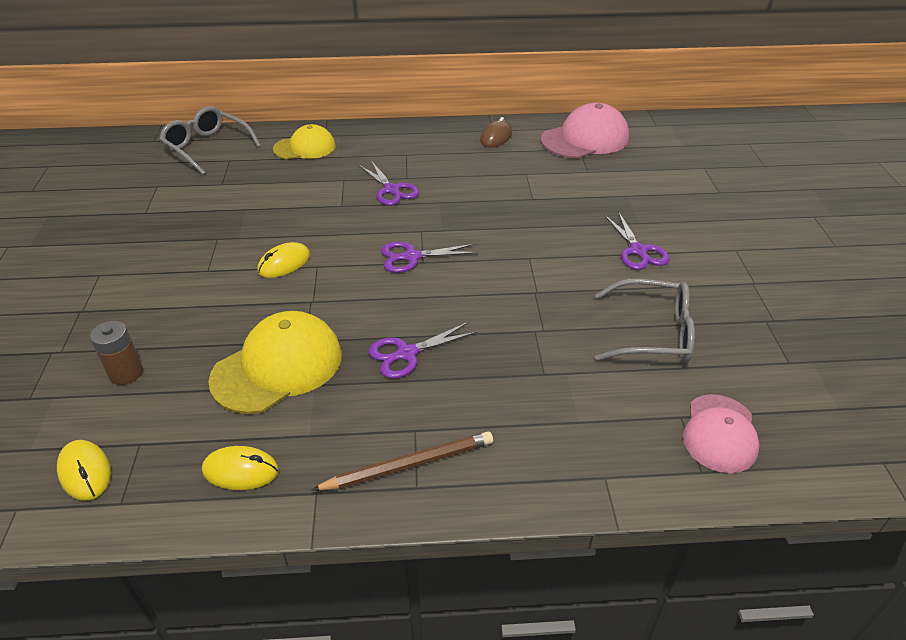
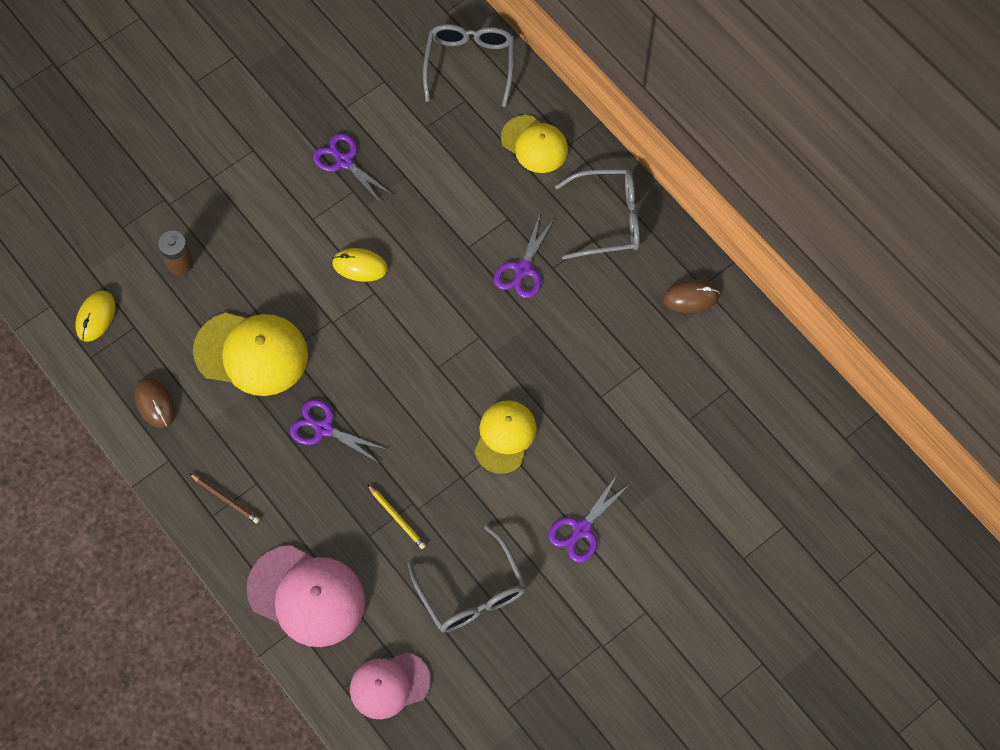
camera: 55 degrees right, 25 degrees up
(240, 471) = (155, 403): yellow mouse -> brown mouse
(400, 143) = (608, 219): none -> grey glasses
(408, 464) = (226, 499): brown pencil -> brown pencil, size x0.60
(411, 257) = (437, 354): purple scissors -> purple scissors (343, 161)
(521, 254) = (505, 437): none -> yellow cap
(541, 347) = (397, 517): none -> yellow pencil
(585, 139) = (755, 383): pink cap -> pink cap (306, 596)

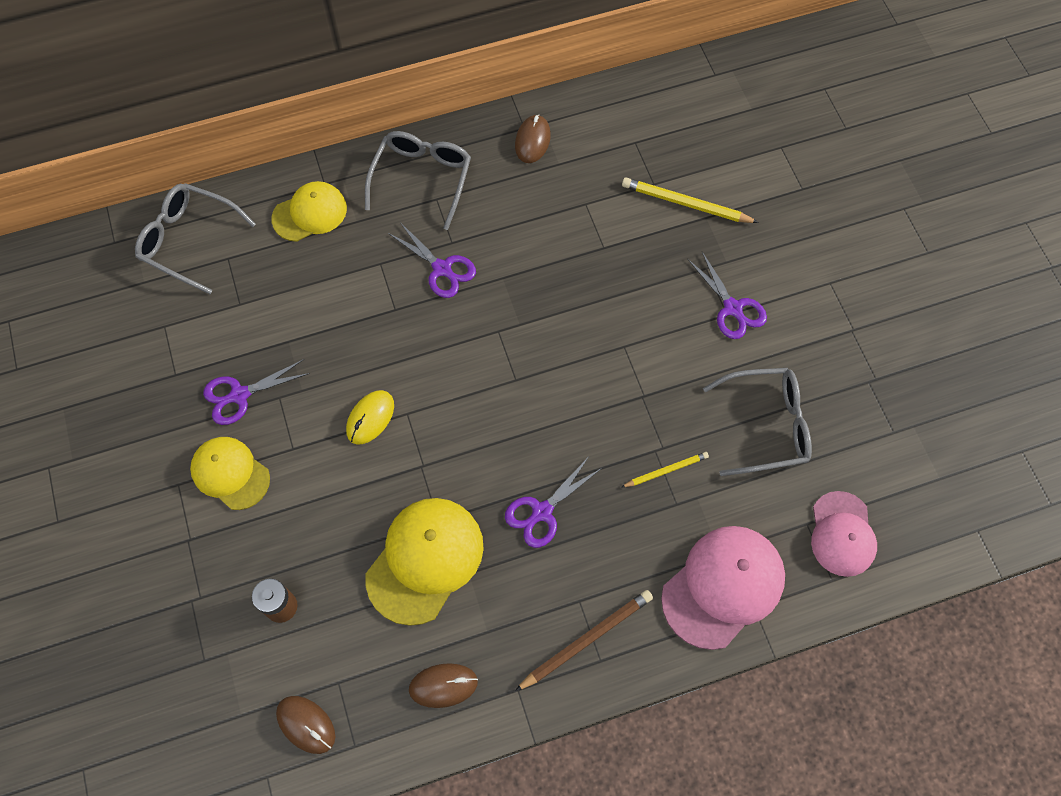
camera: 70 degrees left, 0 degrees up
(96, 317) = (306, 724): yellow mouse -> brown mouse
(226, 499) = (586, 639): brown pencil -> brown pencil, size x1.65
(505, 437) = (614, 343): yellow cap -> yellow cap (230, 473)
(678, 455) = (686, 204): none -> yellow pencil

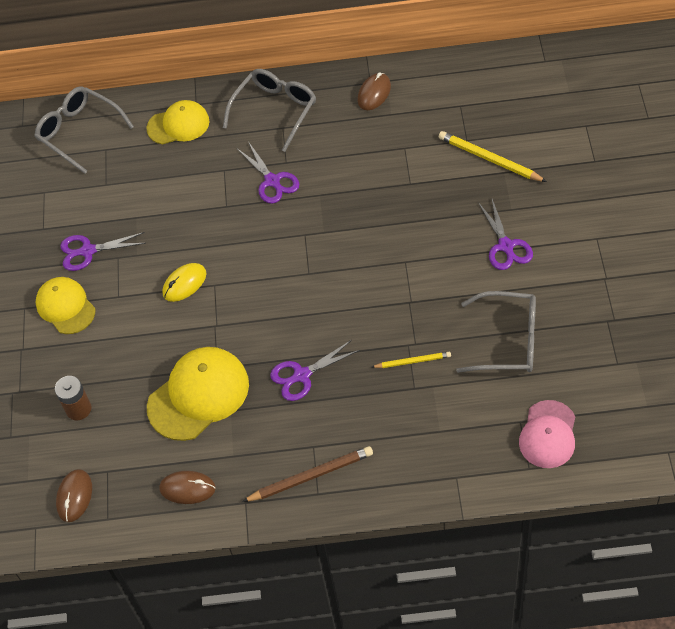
camera: 20 degrees right, 10 degrees down
(306, 724) = (74, 496): brown mouse -> brown mouse turned 45 degrees clockwise
(723, 587) = (435, 457): pink cap -> none

